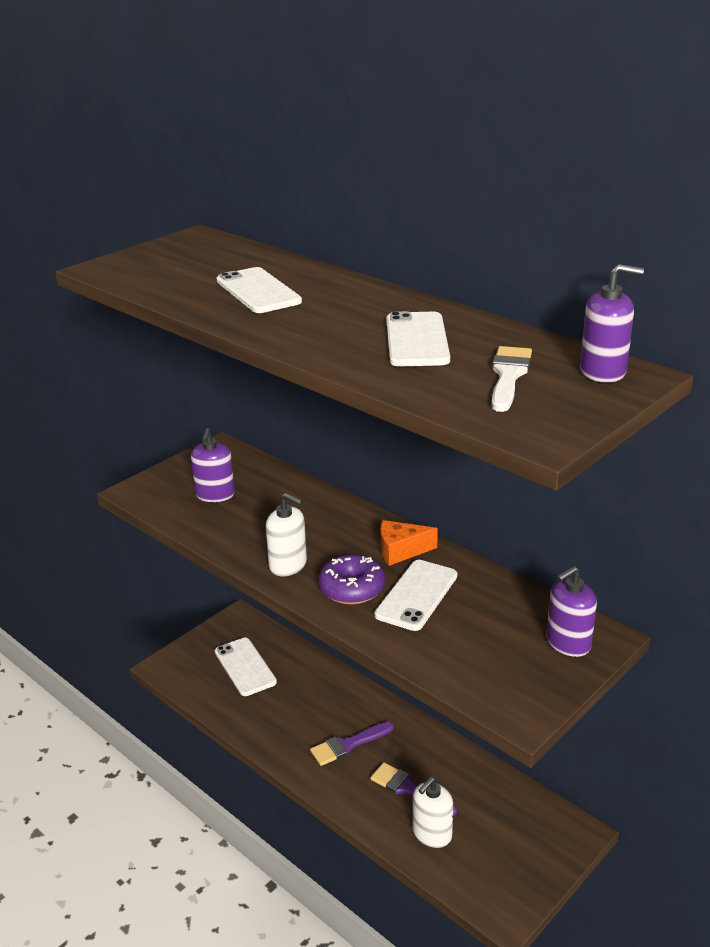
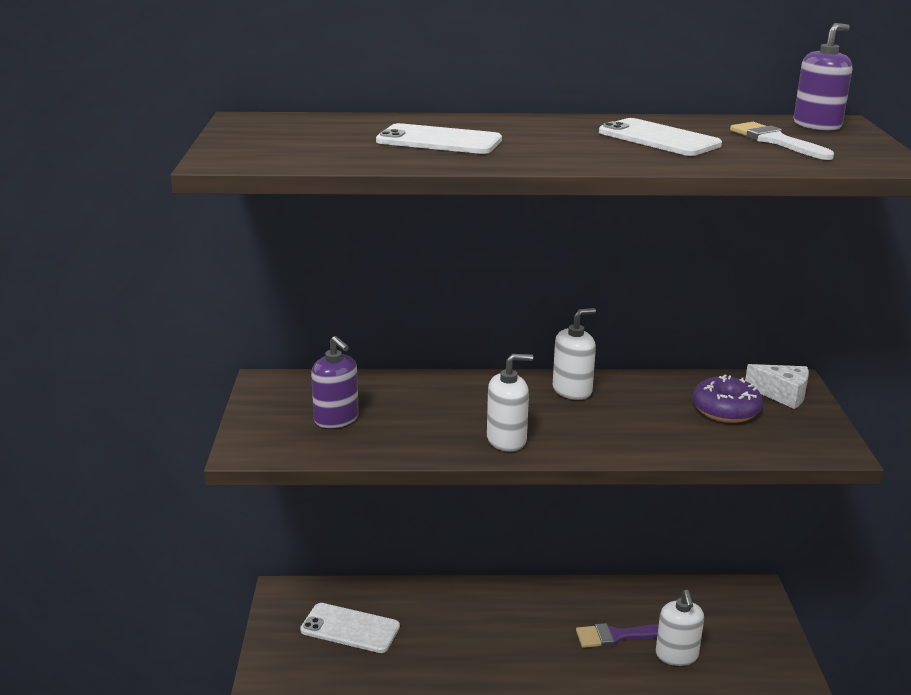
camera: 45 degrees left, 5 degrees down
(348, 745) = (528, 634): purple brush -> none
(352, 589) = (587, 432): purple donut -> purple donut (725, 410)
(401, 551) = (572, 390): orange cheese -> white soap dispenser
(416, 595) = (639, 414): white phone -> none
(568, 643) = (782, 395): purple soap dispenser -> white cheese

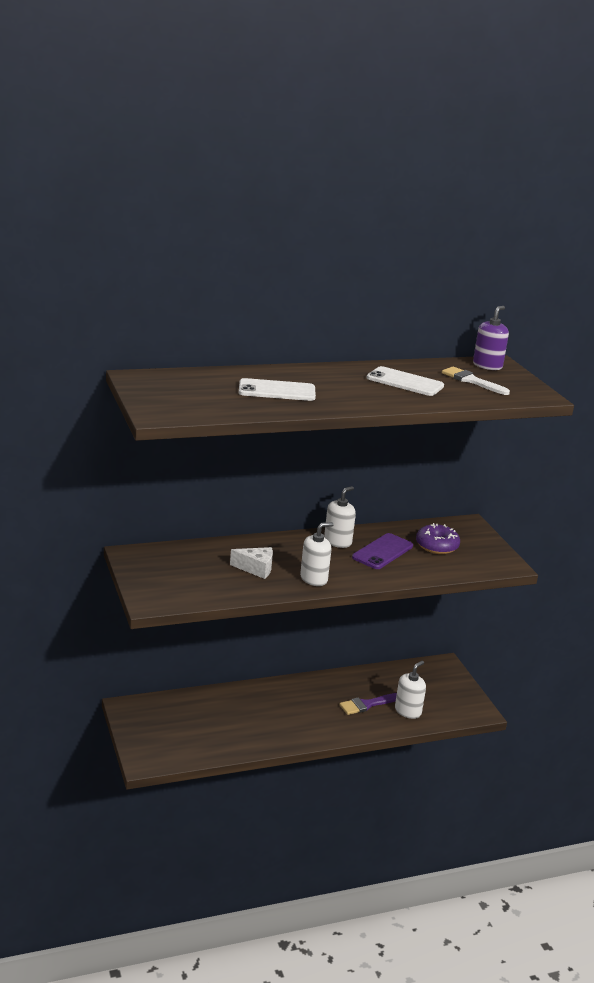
camera: 20 degrees left, 0 degrees up
(336, 419) = (196, 575): purple soap dispenser -> none
(350, 628) = (187, 724): white phone -> none
(634, 411) = (382, 552): none -> purple phone
(676, 655) = (408, 711): white soap dispenser -> white soap dispenser turned 120 degrees counterclockwise
(782, 395) = (466, 533): white cheese -> white cheese (256, 569)

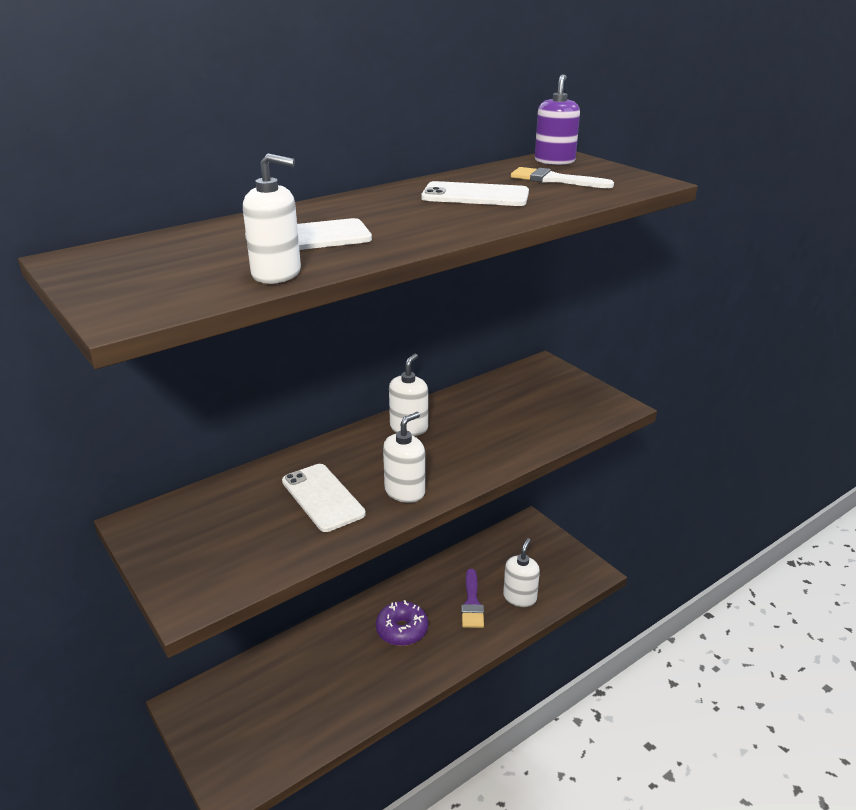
camera: 15 degrees left, 5 degrees up
(247, 409) = (276, 274): none -> white soap dispenser
(256, 569) = (323, 497): white cheese -> white phone
(367, 704) = (472, 603): purple brush -> purple brush turned 45 degrees counterclockwise
(382, 552) = (469, 427): purple phone -> none
(436, 546) = (526, 403): purple donut -> purple donut (402, 630)

